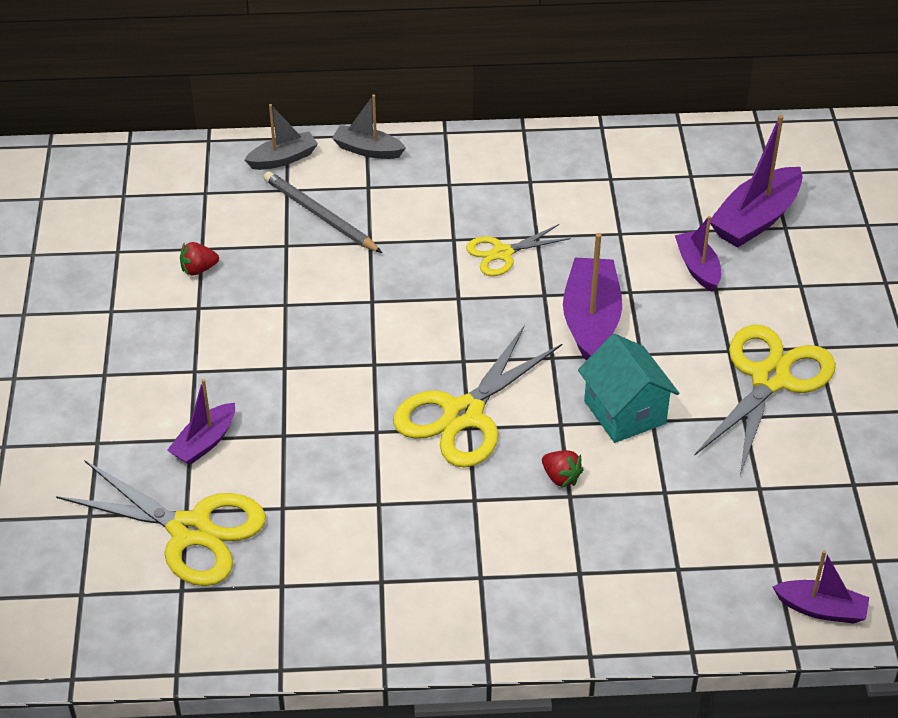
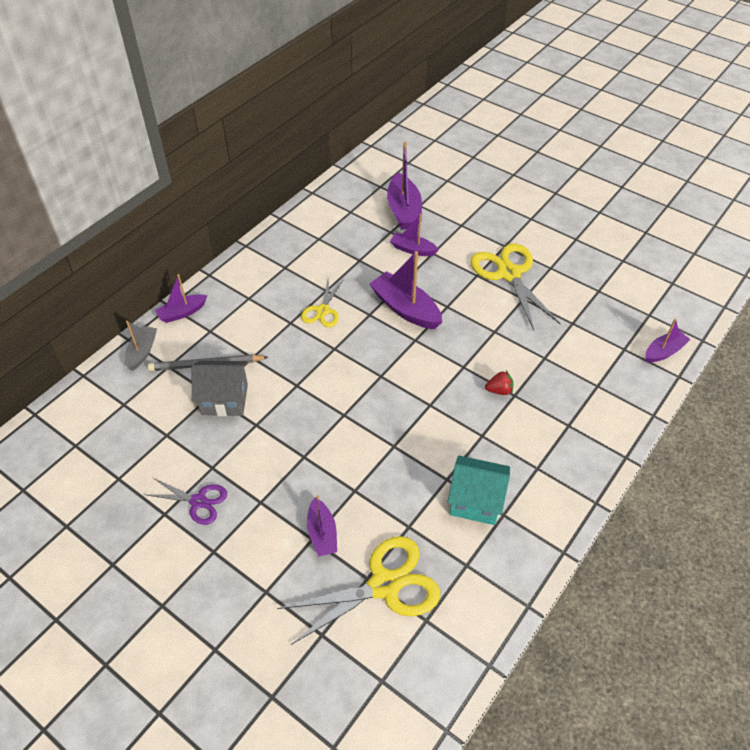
camera: 50 degrees left, 5 degrees up
(148, 325) = (198, 501): none -> purple scissors
(198, 269) = (181, 447): red strawberry -> none
(291, 259) = (224, 399): none -> grey house
(368, 150) = (182, 313): grey boat -> purple boat
(463, 415) = (419, 401): yellow scissors -> none
(625, 412) = (479, 337): turquoise house -> turquoise house (476, 501)

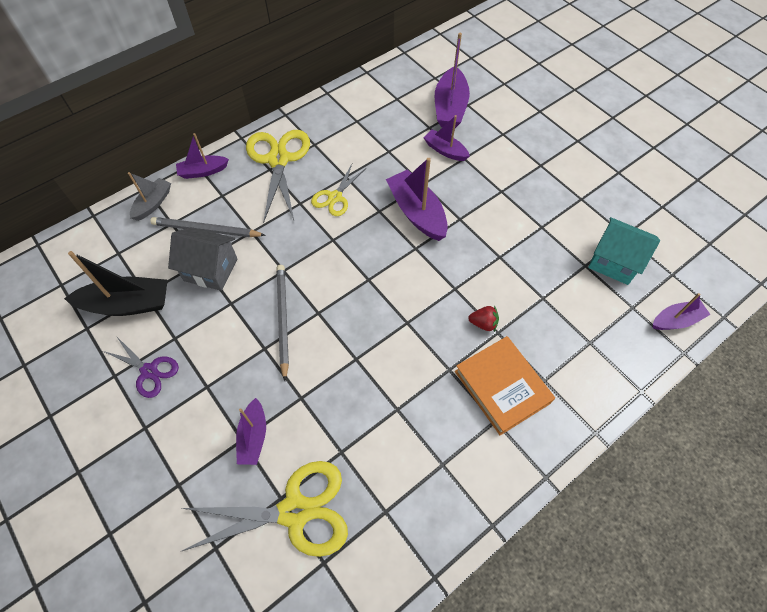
camera: 15 degrees right, 10 degrees up
(152, 448) = (127, 304): none -> black boat
(312, 428) = (282, 319): none -> grey pencil
(476, 501) = (418, 442): turquoise house -> turquoise house (614, 262)
(509, 274) = (535, 196): yellow scissors -> yellow scissors (278, 160)
(534, 439) = (502, 387): none -> orange book

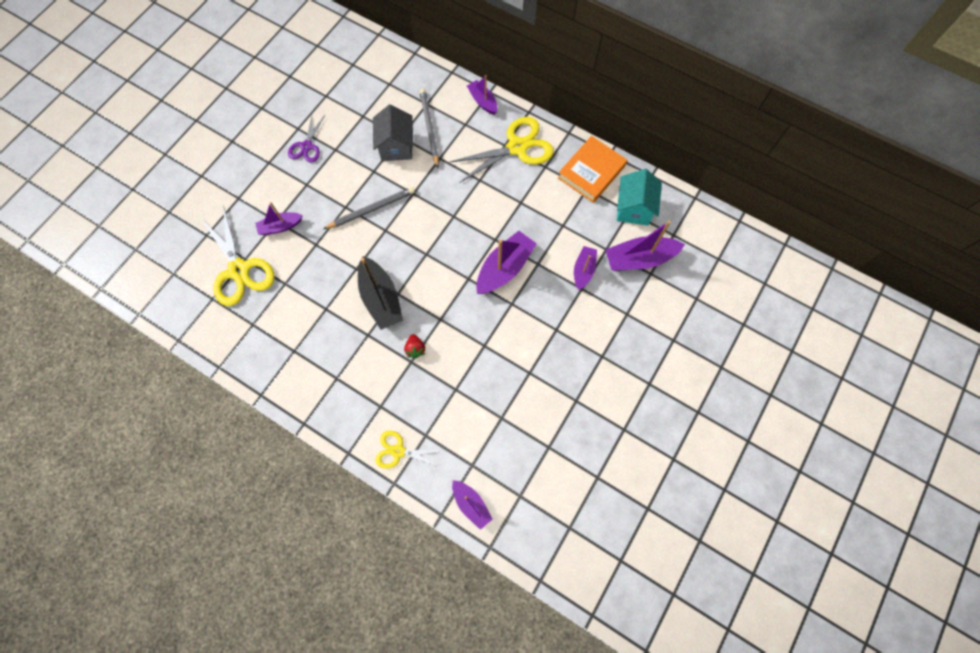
camera: 70 degrees right, 10 degrees up
(127, 304) = (351, 110): black boat -> black boat (381, 298)
(153, 203) = (439, 84): grey boat -> none
(335, 197) = (495, 202): yellow scissors -> yellow scissors (398, 451)
(502, 387) = (365, 376): orange book -> orange book (591, 172)
(614, 262) = (514, 441): turquoise house -> turquoise house (633, 208)

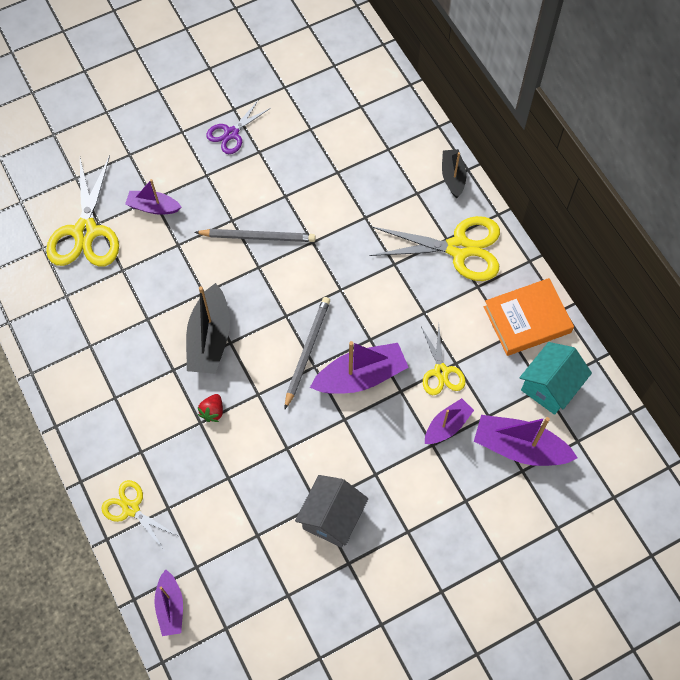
camera: 30 degrees right, 5 degrees down
(396, 146) = (326, 180): grey house -> grey house (332, 518)
(429, 128) = (374, 178): grey pencil -> grey pencil (307, 351)
(483, 101) = (453, 177): purple boat -> black boat
(556, 236) = (441, 371): none -> yellow scissors

